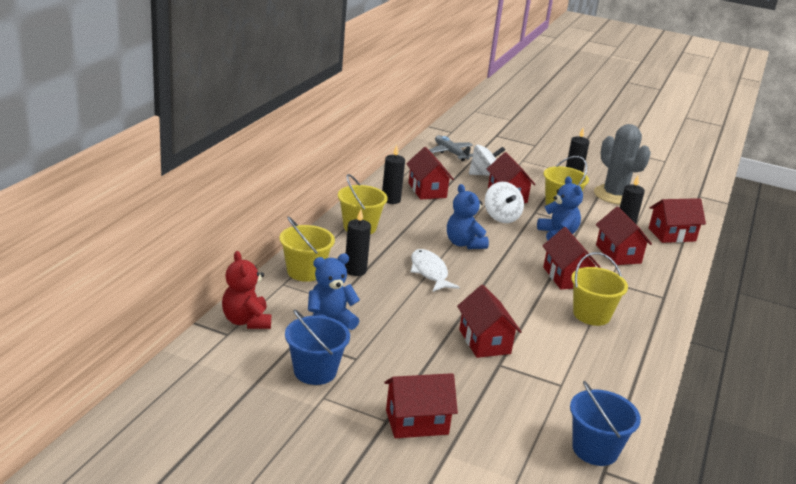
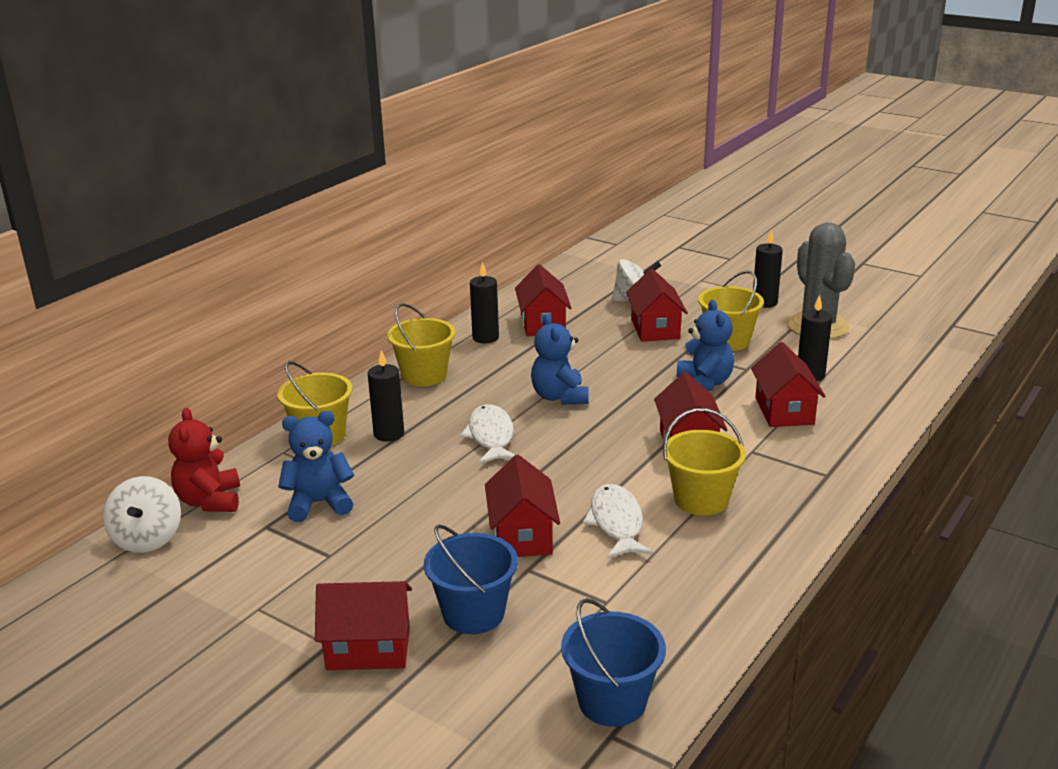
camera: 15 degrees right, 0 degrees up
(315, 371) = (265, 571): blue bucket -> blue bucket (473, 613)
(450, 153) = (601, 272): grey plane -> none
(501, 217) = (632, 359): white spinning top -> white spinning top (147, 538)
(543, 331) = (616, 523): none -> white fish
(672, 235) = (882, 382): red house -> none

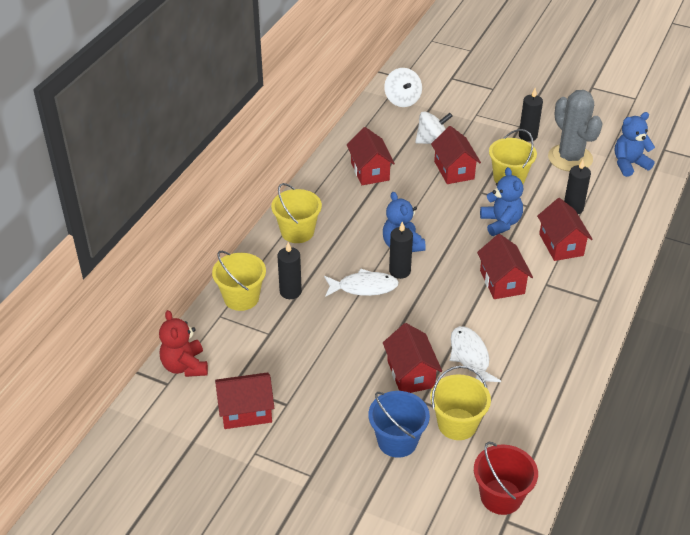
camera: 10 degrees left, 15 degrees up
(147, 538) = (154, 403): white spinning top -> white spinning top (402, 100)
(319, 503) = (263, 360): blue teddy bear -> blue teddy bear (629, 164)
(368, 648) = (338, 476): red house -> red house (246, 411)
(485, 338) = (331, 189): black candle -> black candle (399, 271)
(491, 436) = (364, 287): white fish -> white fish turned 105 degrees clockwise
(612, 701) = (501, 496): blue bucket -> red bucket
(701, 499) = (521, 331): yellow bucket -> yellow bucket (457, 424)

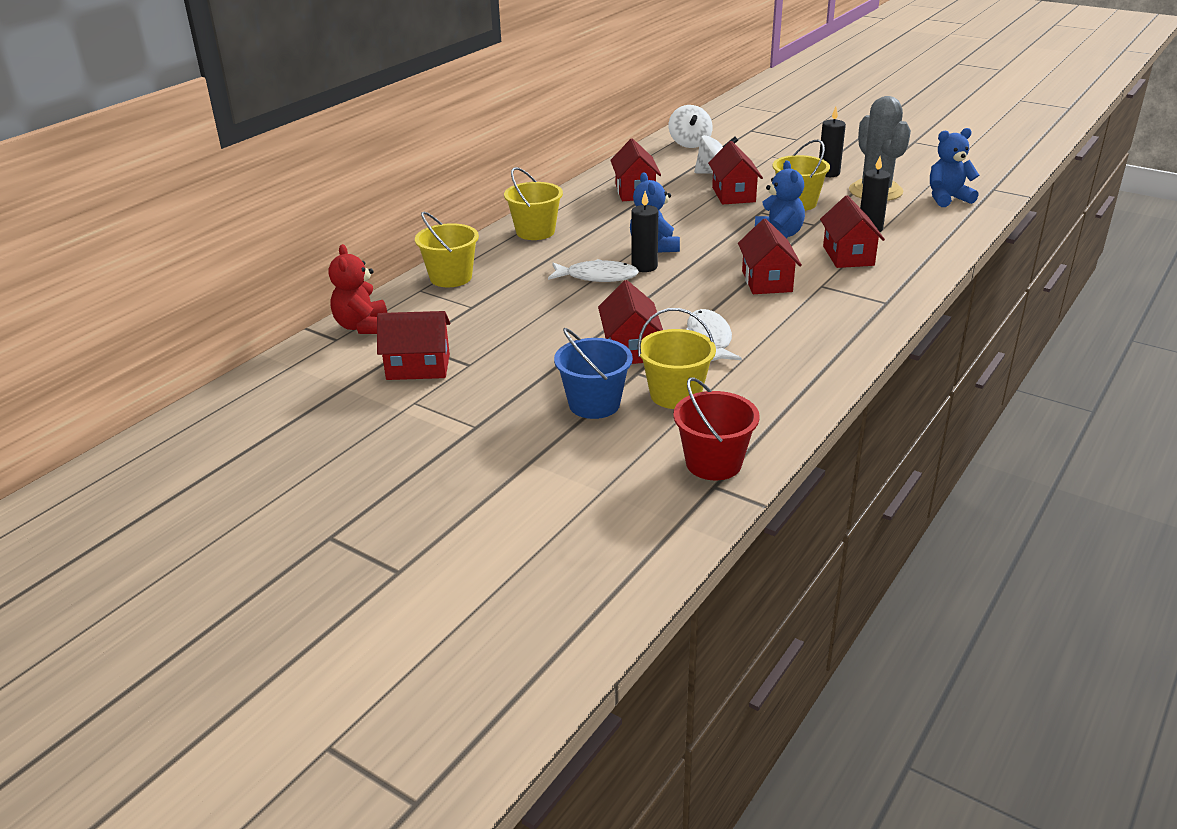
camera: 10 degrees right, 10 degrees down
(290, 292) = (509, 276): black candle -> none

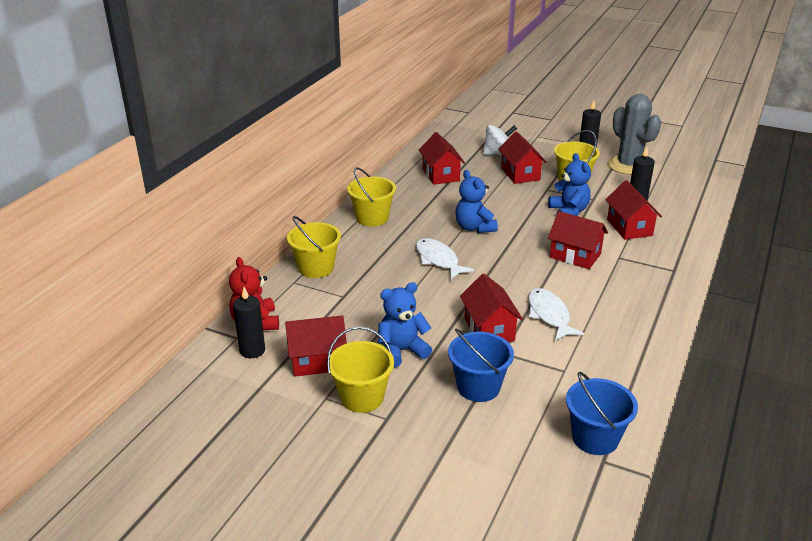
camera: 10 degrees left, 0 degrees up
(597, 277) = (438, 260): white fish -> white fish turned 120 degrees counterclockwise
(644, 267) = (473, 247): black candle -> black candle (252, 350)
(675, 395) = (541, 372): yellow bucket -> yellow bucket (362, 397)
(689, 143) = (469, 126): white spinning top -> none
(713, 463) = (595, 438): red bucket -> blue bucket
(767, 281) = (575, 255): red house -> red house turned 45 degrees counterclockwise
(947, 198) = (685, 170): blue teddy bear -> blue teddy bear (402, 351)

